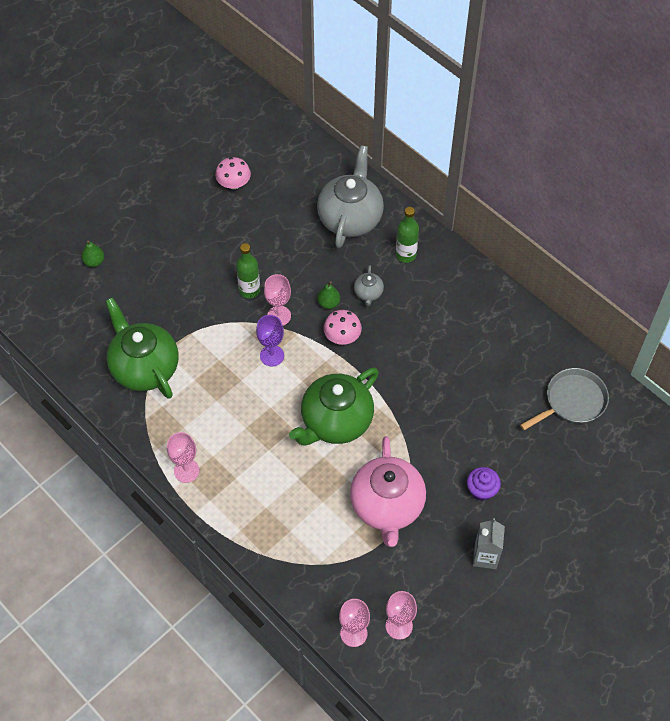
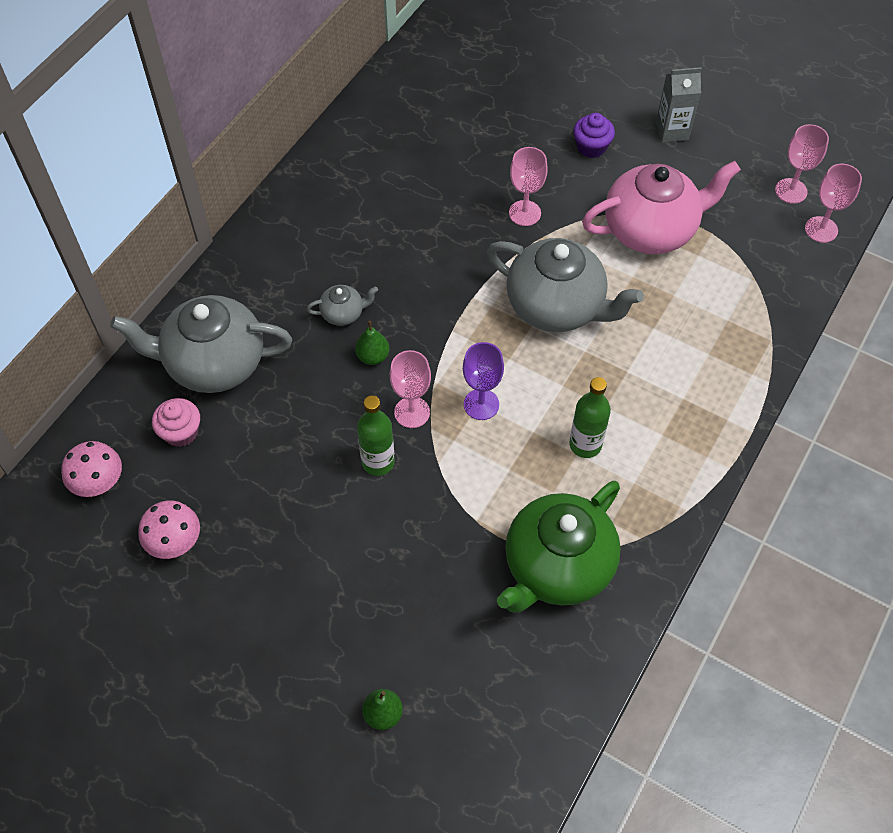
camera: 105 degrees left, 0 degrees up
(186, 471) = (698, 460): pink goblet -> pink goblet (524, 213)
(305, 195) = (181, 432): none -> pink cupcake
(335, 421) = (556, 307): green teapot -> grey teapot
(342, 336) = (423, 328): pink mushroom -> pink mushroom (98, 481)
(406, 255) = (266, 284): green bottle -> green bottle (585, 444)
(572, 401) = (442, 84): grey pan -> none

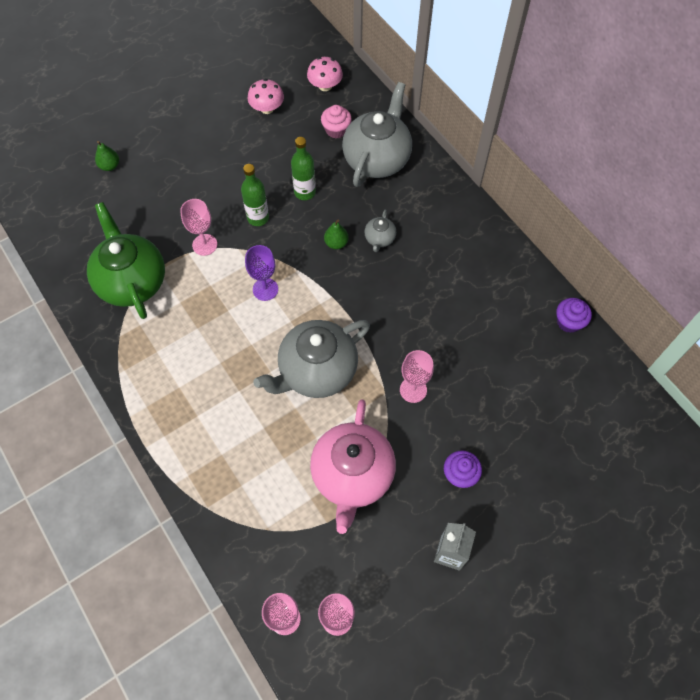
camera: 115 degrees right, 5 degrees up
(365, 111) = (569, 322): none -> purple cupcake
(412, 412) = (282, 248): pink goblet -> pink goblet (204, 245)
(585, 444) = (200, 336): green bottle -> green bottle (305, 192)

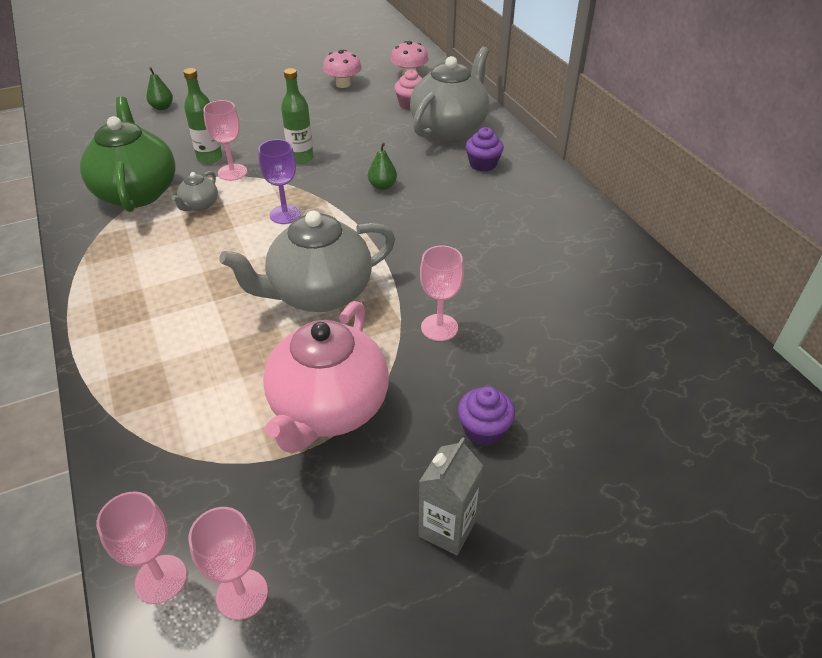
camera: 10 degrees right, 20 degrees down
(305, 192) = (360, 144): green bottle -> green bottle (209, 158)
(379, 239) = (434, 188): grey teapot -> grey teapot (199, 205)
(569, 322) = (662, 285): purple cupcake -> purple cupcake (483, 164)

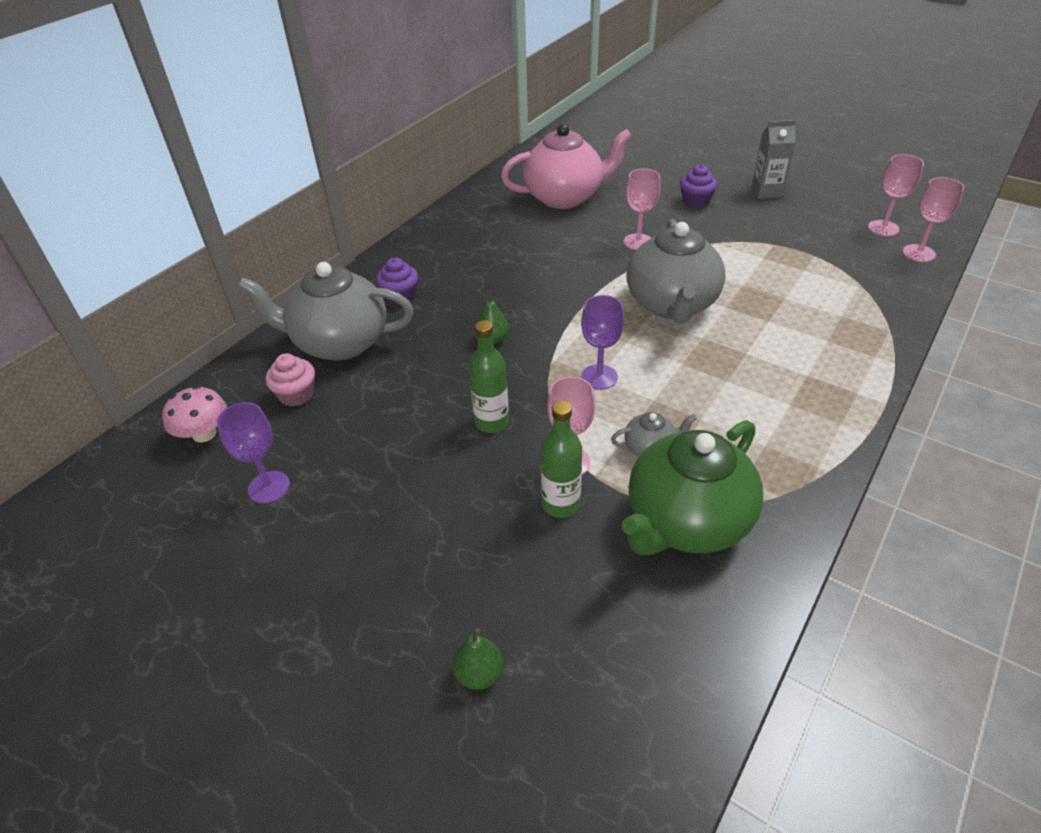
camera: 120 degrees left, 0 degrees up
(319, 294) = (671, 305): grey teapot -> grey teapot turned 60 degrees clockwise
(328, 409) = (756, 253): pink teapot -> pink teapot (565, 197)
(343, 84) = (269, 487): pink mushroom -> purple goblet

